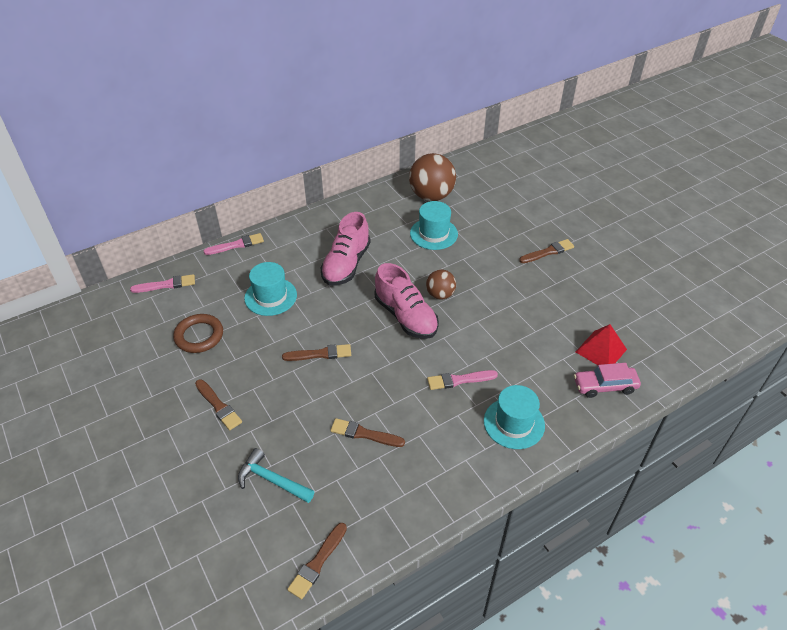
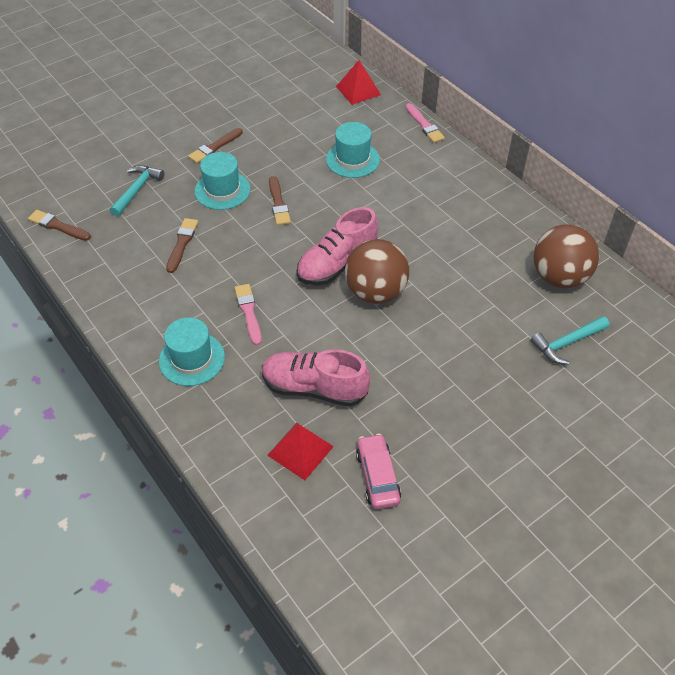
camera: 85 degrees right, 5 degrees up
(166, 285) = (358, 90): pink brush -> red pyramid
(199, 336) = (295, 122): brown ring -> none
(346, 264) = (411, 210): pink shoe -> pink shoe (314, 388)
(433, 234) = (483, 282): turquoise hat -> turquoise hat (222, 190)
(440, 294) = (375, 292): brown ball -> brown ball, size x1.78
(493, 202) = (567, 343): none -> turquoise hammer
(548, 252) = (475, 403): brown brush -> none
(605, 386) = (243, 449): pink car -> pink car (377, 476)

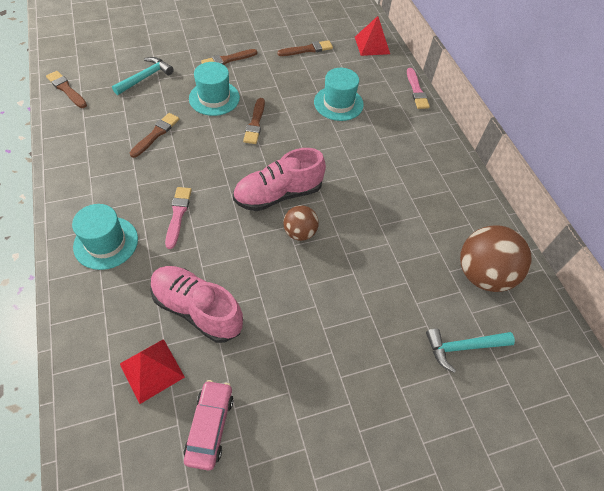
camera: 15 degrees right, 5 degrees up
(293, 113) = (307, 49): none -> brown brush
(375, 292) = (300, 232): brown ball -> brown ball, size x0.56

